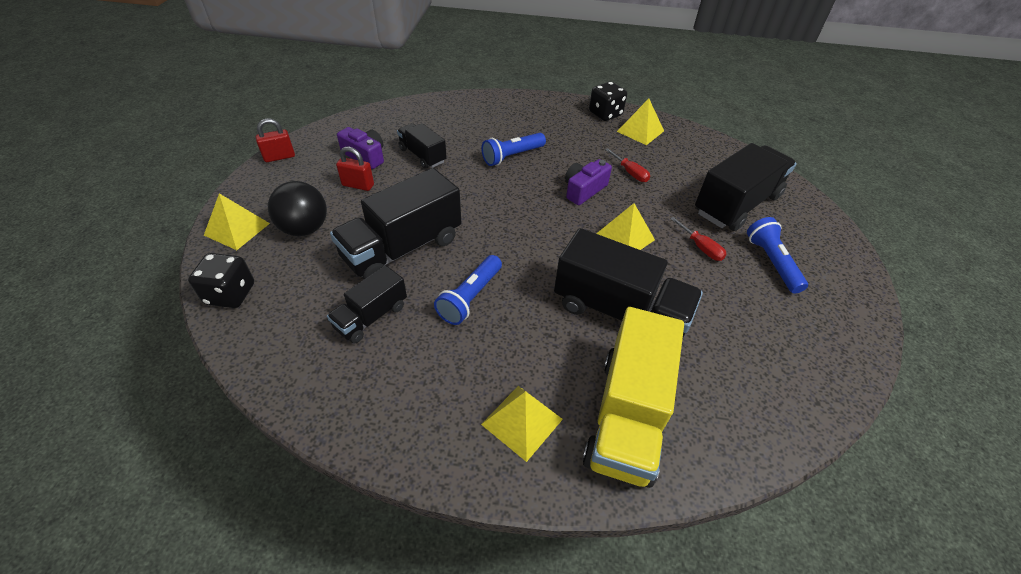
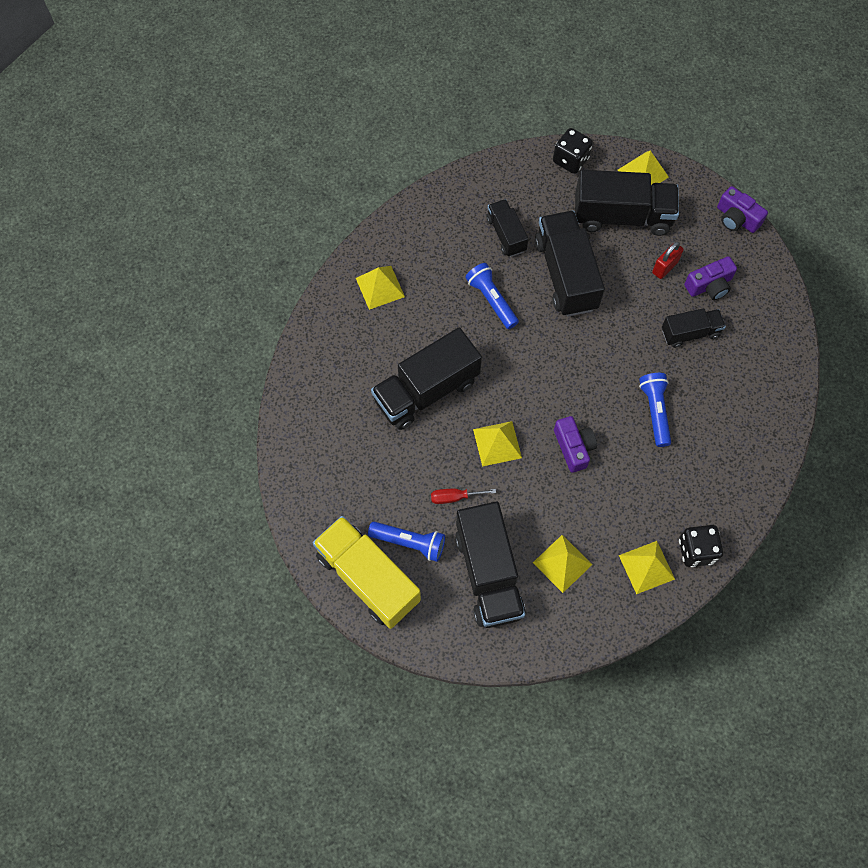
camera: 120 degrees right, 20 degrees up
(279, 157) = (736, 218): red padlock -> purple camera
(305, 229) = (622, 216): black ball -> black truck
(627, 415) = (350, 345): yellow truck -> yellow truck (368, 578)
(630, 173) = (580, 506): red screwdriver -> none
(683, 169) = (562, 563): none -> yellow pyramid

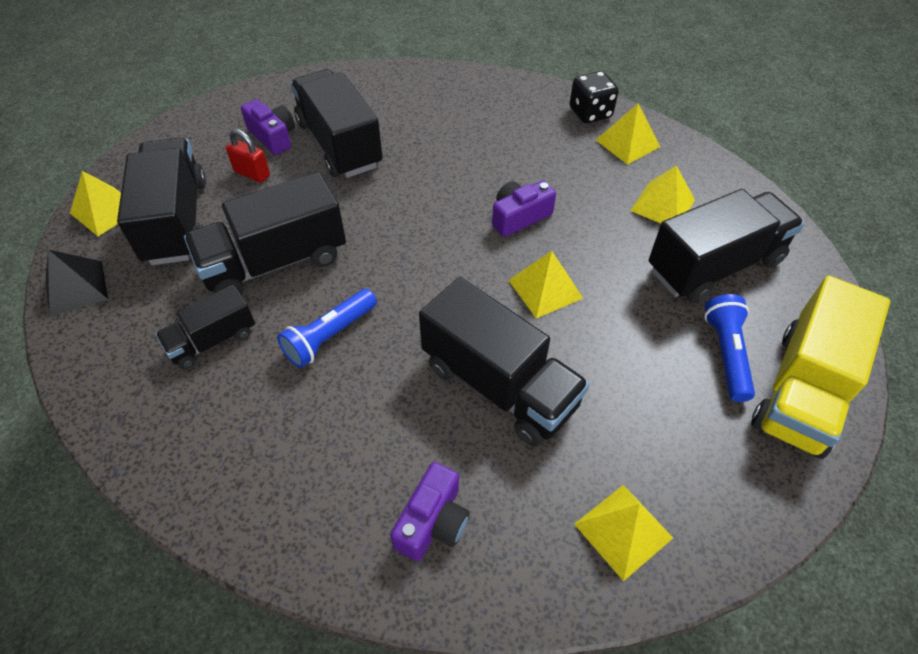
camera: 105 degrees left, 15 degrees down
(380, 287) = (332, 496): yellow pyramid -> yellow pyramid (623, 530)
(454, 497) = (639, 318): red screwdriver -> none
(570, 160) = (76, 288): black dice -> black pyramid
(655, 411) = (447, 159): blue flashlight -> none
(690, 333) = (339, 144): black truck -> black truck, size x1.79
(736, 218) = (177, 126): purple camera -> purple camera (433, 522)

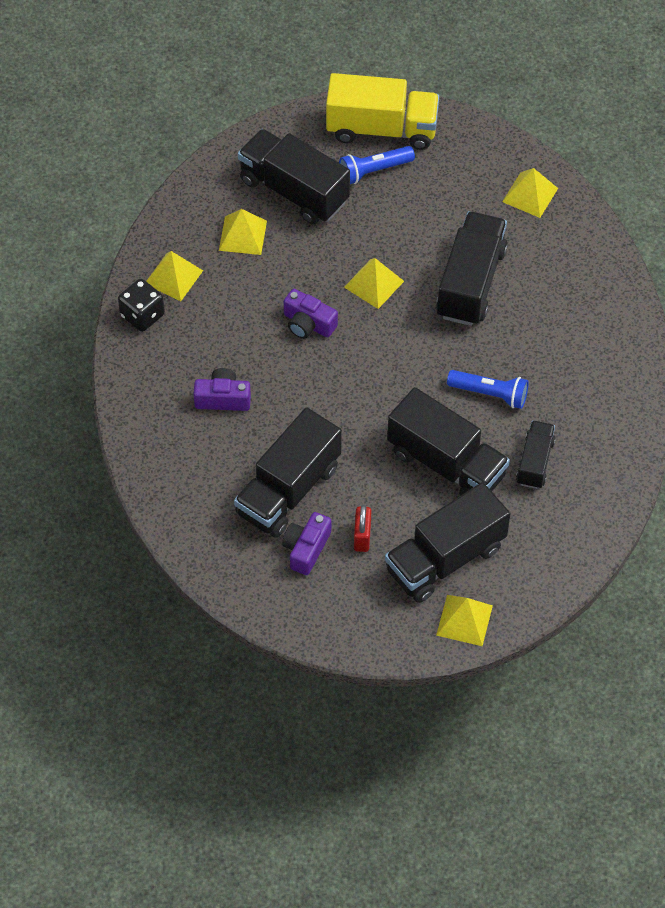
camera: 115 degrees left, 5 degrees up
(76, 288) = (546, 582): black pyramid -> none
(212, 340) = (535, 462): black truck -> black truck turned 105 degrees counterclockwise
(433, 522) = (579, 282): purple camera -> purple camera (223, 398)

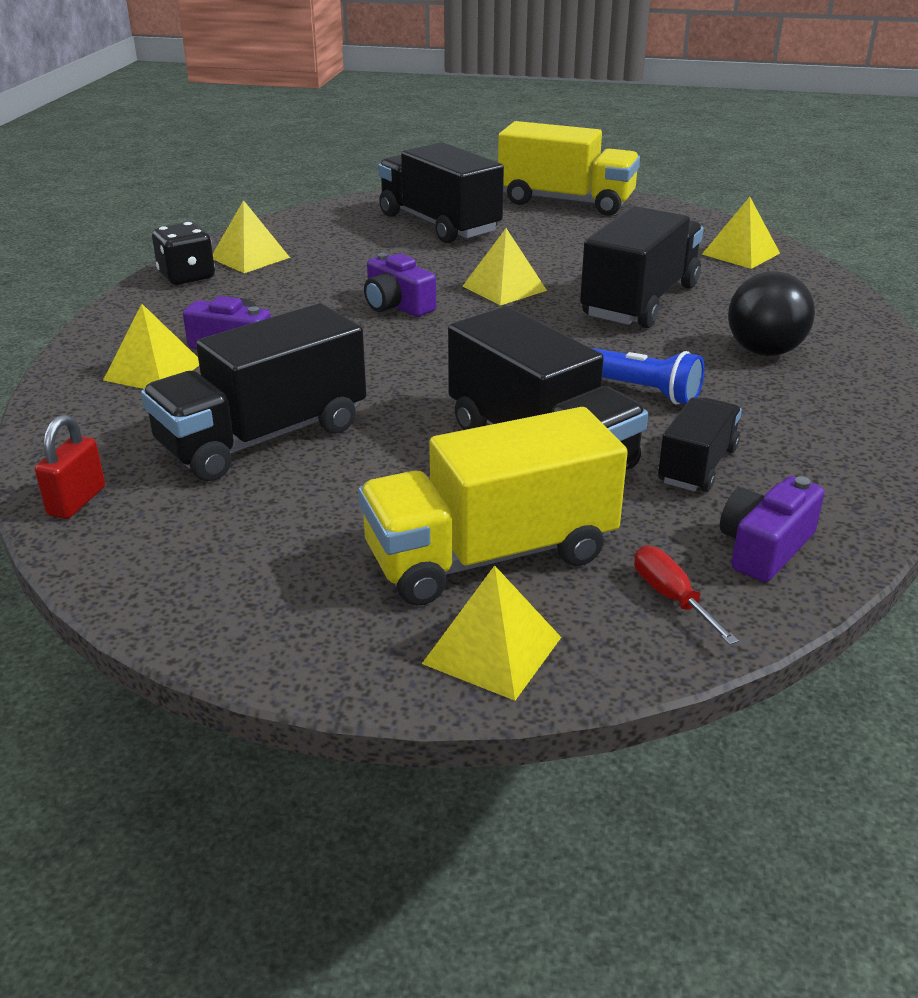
camera: 15 degrees right, 25 degrees down
(243, 235) = (357, 242): yellow pyramid -> yellow pyramid (153, 371)
(306, 548) = (245, 504): purple camera -> purple camera (764, 547)
(362, 537) = (351, 505): red padlock -> red padlock (77, 501)
(374, 171) = (544, 222): blue flashlight -> none
(445, 559) = (490, 555): black truck -> yellow truck
(537, 568) = (671, 597): none -> red screwdriver
(559, 332) = (764, 351): none -> black ball

